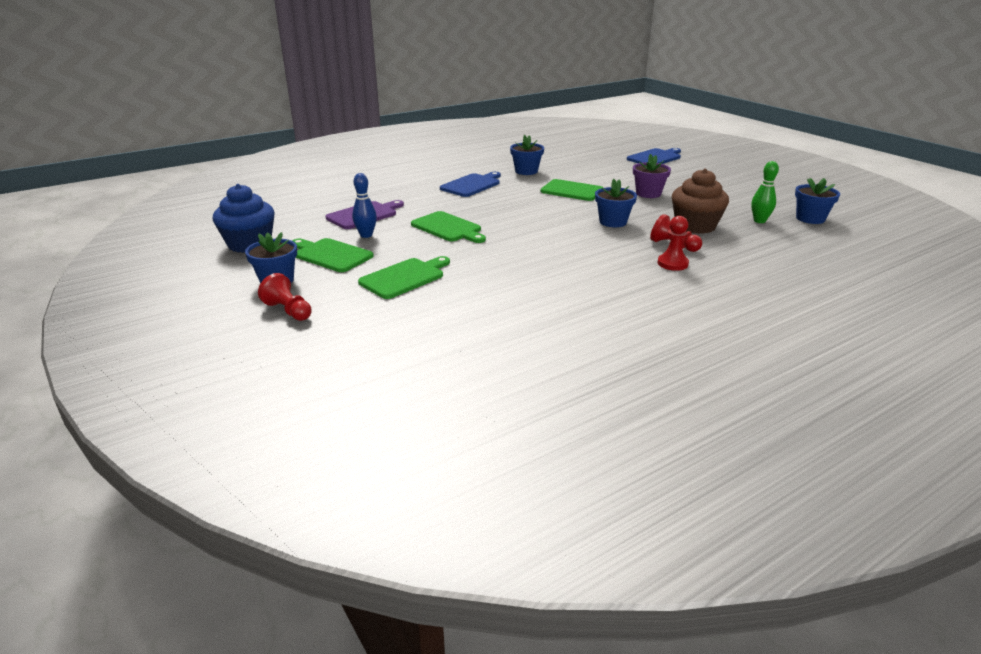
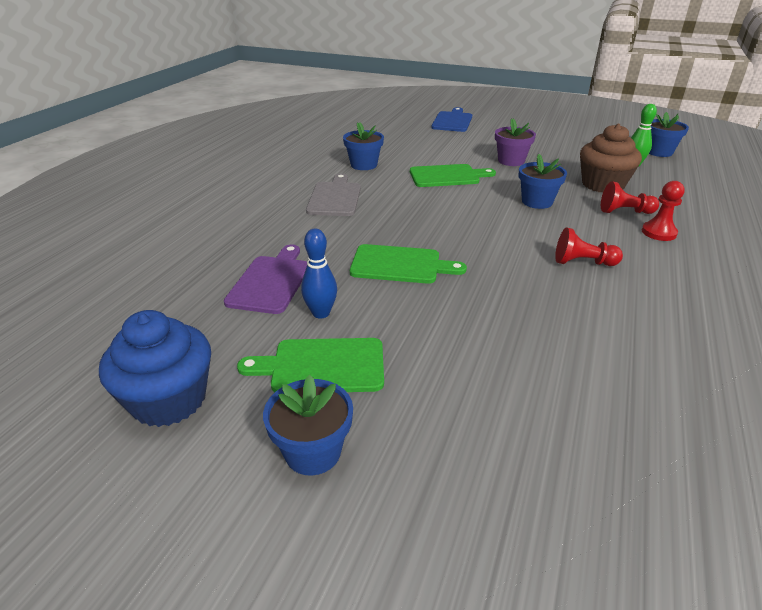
camera: 35 degrees left, 5 degrees up
(288, 311) = (415, 504): red pawn -> red pawn (583, 262)
(404, 277) = (468, 361): green cutting board -> none
(472, 185) = (335, 197): blue cutting board -> grey cutting board

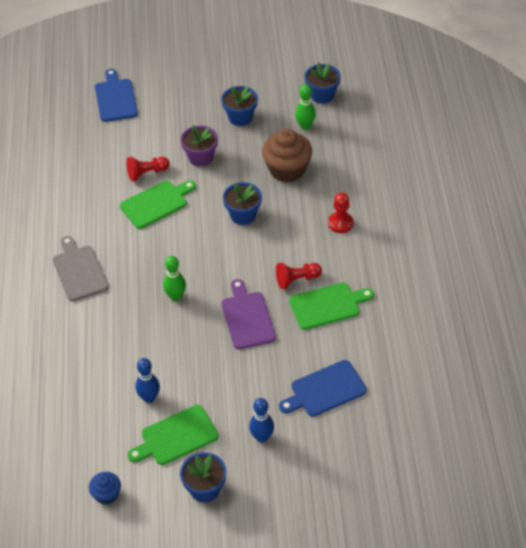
camera: 25 degrees left, 15 degrees up
(169, 400) = (106, 494): blue cupcake -> blue cupcake, size x0.53
(271, 282) = (97, 384): purple cutting board -> purple cutting board (247, 318)
(364, 165) = (74, 212): blue flower pot -> blue flower pot (240, 117)
(400, 265) = (175, 332): green cutting board -> green cutting board (327, 305)
(421, 238) = (175, 296): none -> green bowling pin
(450, 414) = (262, 437): none -> blue bowling pin
(585, 387) = (325, 390): none -> blue cutting board
(624, 212) = (312, 204): red pawn -> red pawn (147, 173)

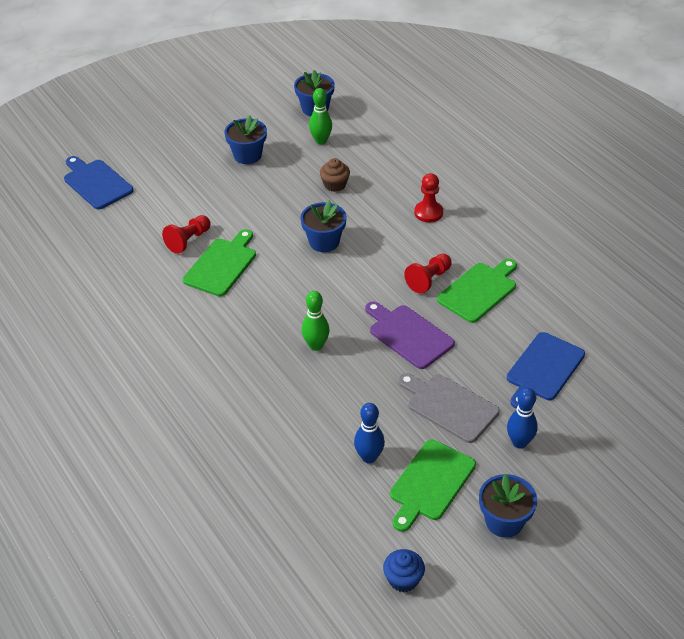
camera: 30 degrees left, 5 degrees down
(79, 271) = (187, 363): grey cutting board -> grey cutting board (449, 406)
(200, 157) = (235, 205): purple flower pot -> none
(287, 169) = (335, 185): brown cupcake -> brown cupcake, size x0.53

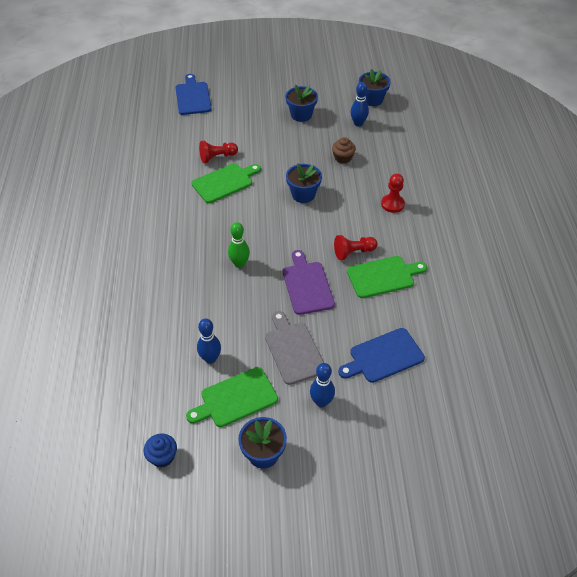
camera: 30 degrees right, 5 degrees up
(321, 141) = (358, 123): green bowling pin -> blue bowling pin

